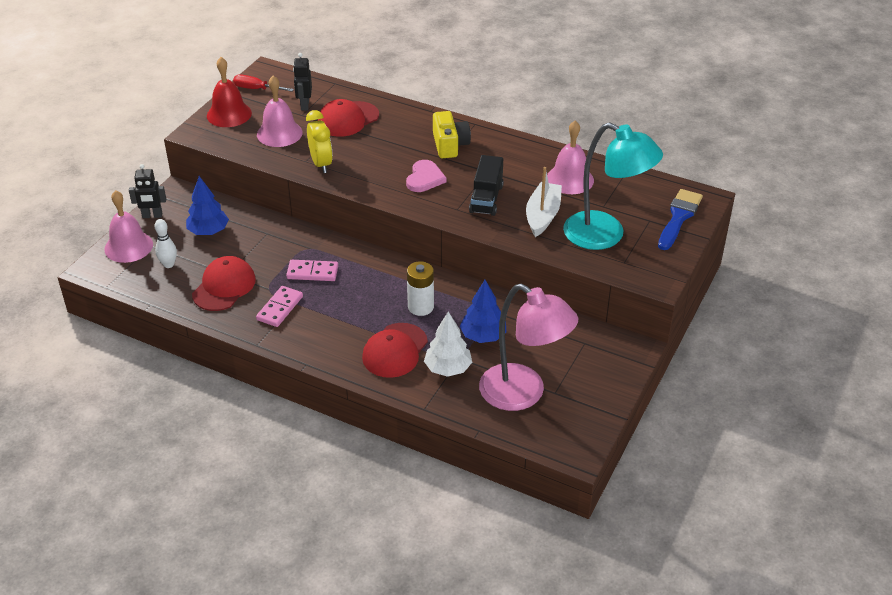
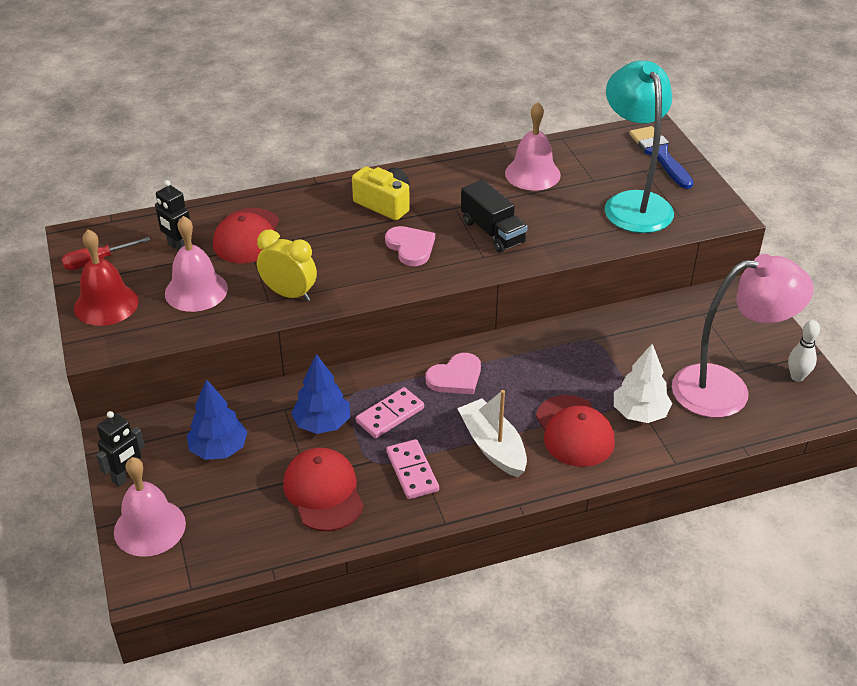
camera: 45 degrees left, 0 degrees up
(168, 264) = (227, 513): white bowling pin -> white bowling pin (797, 377)
(377, 277) = (455, 377): none -> pink heart
(420, 307) = (535, 376): white battery -> none
(483, 336) = (623, 364): blue tree -> blue tree (322, 424)
(542, 216) = (561, 218): white boat -> white boat (493, 446)
(605, 235) = (633, 203): turquoise lamp -> turquoise lamp turned 90 degrees counterclockwise

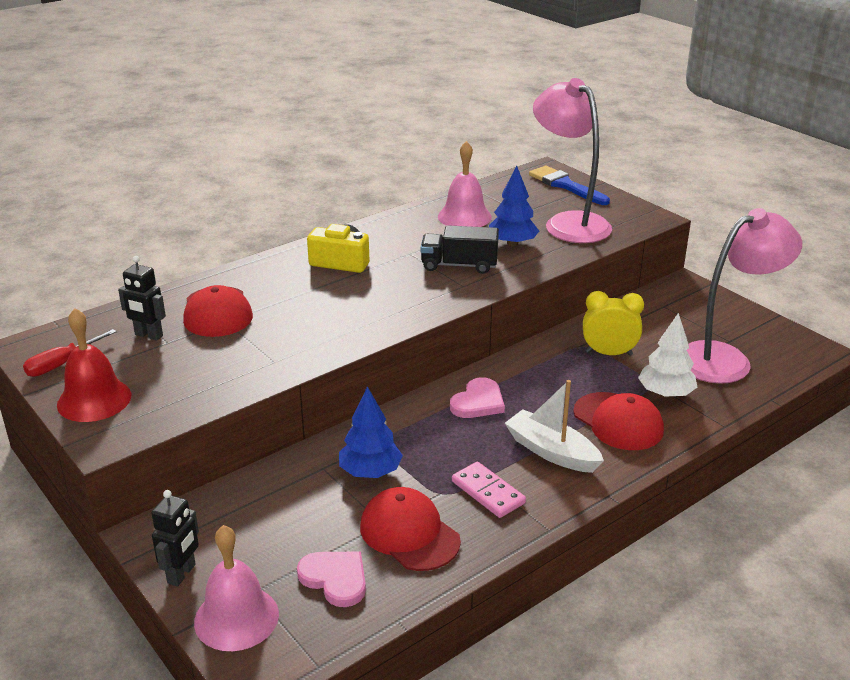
camera: 20 degrees left, 10 degrees down
(196, 291) = (190, 368): pink bell -> none
(218, 449) = (273, 522): blue tree -> blue tree (512, 243)
(289, 294) = (292, 351): yellow clock -> yellow clock (609, 353)
(390, 415) = (435, 448): pink domino -> none
(410, 247) = (389, 291): pink heart -> pink heart (335, 579)
(492, 232) = (459, 265): black truck -> black truck turned 150 degrees clockwise
(633, 203) = (568, 223): turquoise lamp -> pink lamp
(797, 377) = (775, 336): white bowling pin -> none

